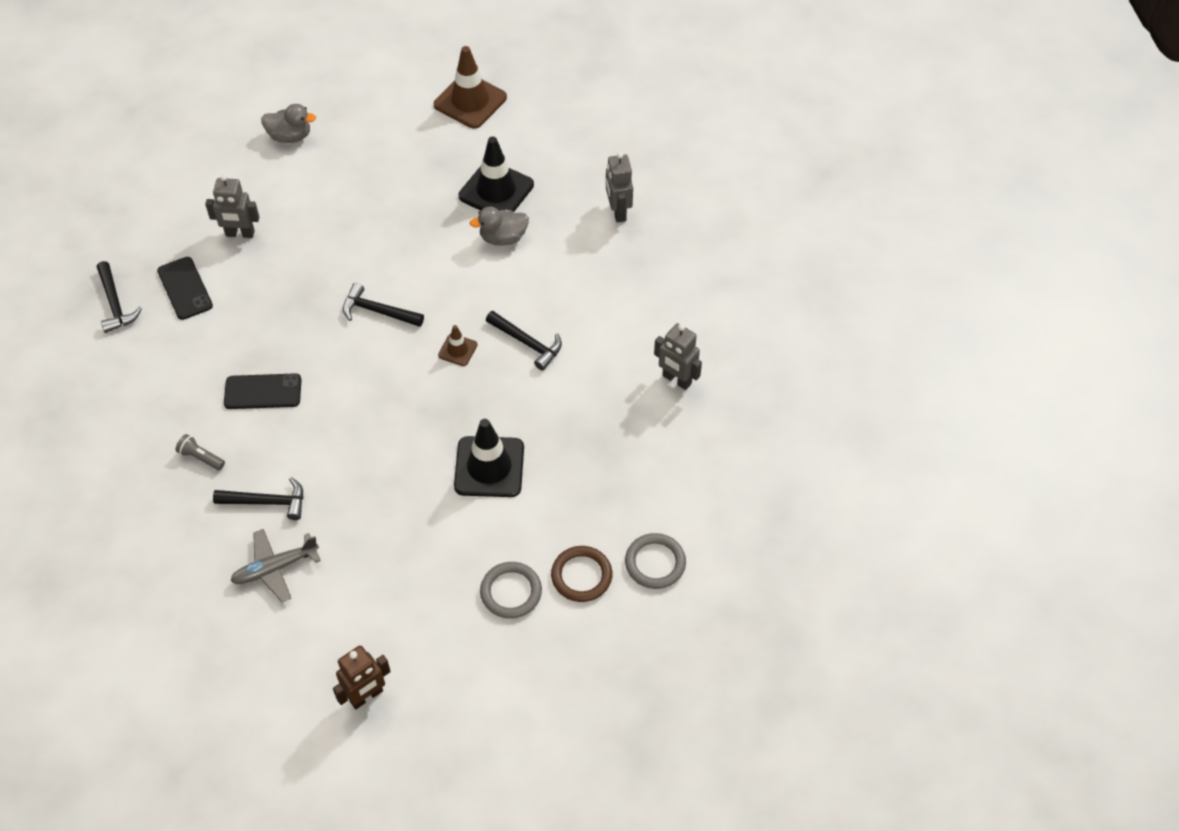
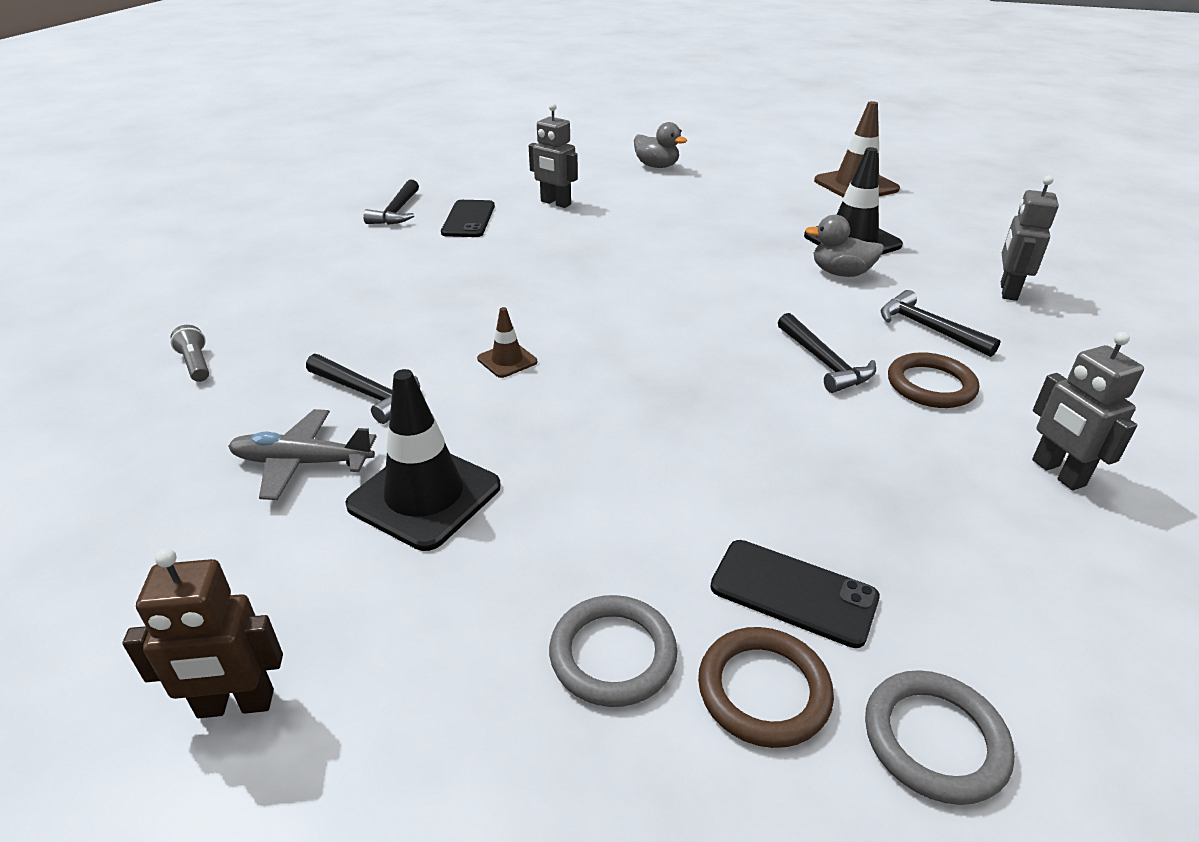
camera: 30 degrees right, 20 degrees down
(201, 457) = (343, 331): grey flashlight -> grey flashlight (196, 364)
(263, 392) = (465, 304): black phone -> black phone (793, 592)
(378, 311) = (649, 285): black hammer -> black hammer (928, 328)
(457, 350) = (724, 341): brown traffic cone -> brown traffic cone (507, 360)
(489, 467) = (689, 467): black traffic cone -> black traffic cone (424, 496)
(595, 336) = (931, 385): none -> brown ring

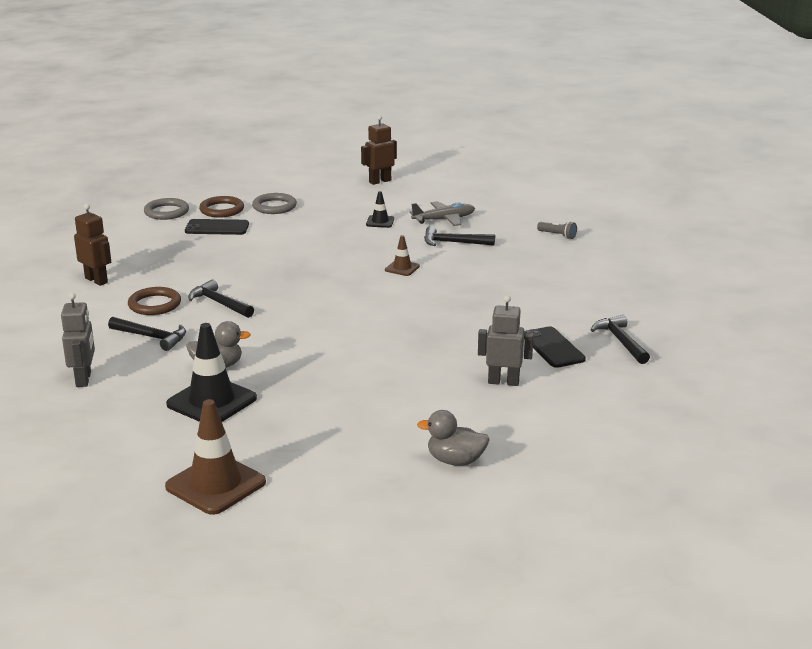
camera: 155 degrees right, 10 degrees down
(424, 496) = (380, 222): black traffic cone -> black traffic cone, size x0.50
(1057, 473) = (96, 280): grey robot -> brown robot

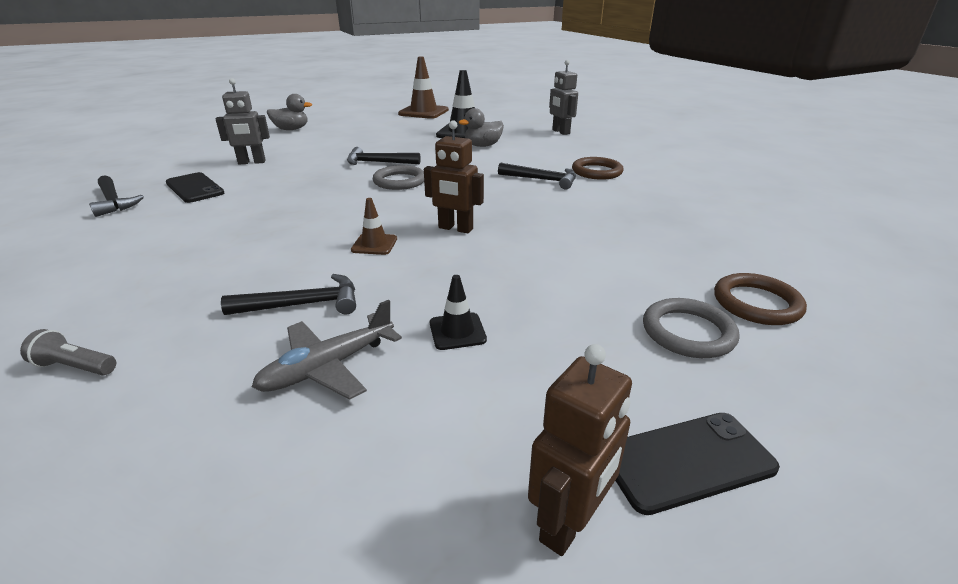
camera: 160 degrees right, 5 degrees up
(96, 280) = (688, 181): brown robot -> brown robot (455, 228)
(151, 337) = (557, 153): black hammer -> black hammer (378, 163)
(166, 212) = (822, 280): grey ring -> grey ring (399, 181)
(217, 228) = (696, 264): black phone -> black phone (687, 461)

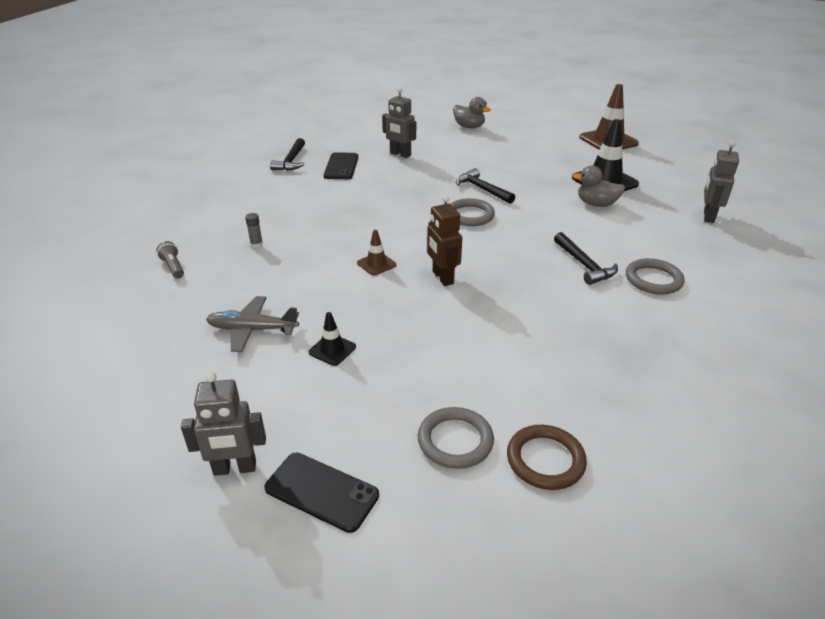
camera: 45 degrees right, 5 degrees up
(188, 287) = (256, 244): none -> grey glue stick
(303, 304) = (288, 286): black hammer -> none
(569, 523) = (235, 468): brown robot -> grey robot
(597, 172) = (653, 279): brown ring -> grey ring

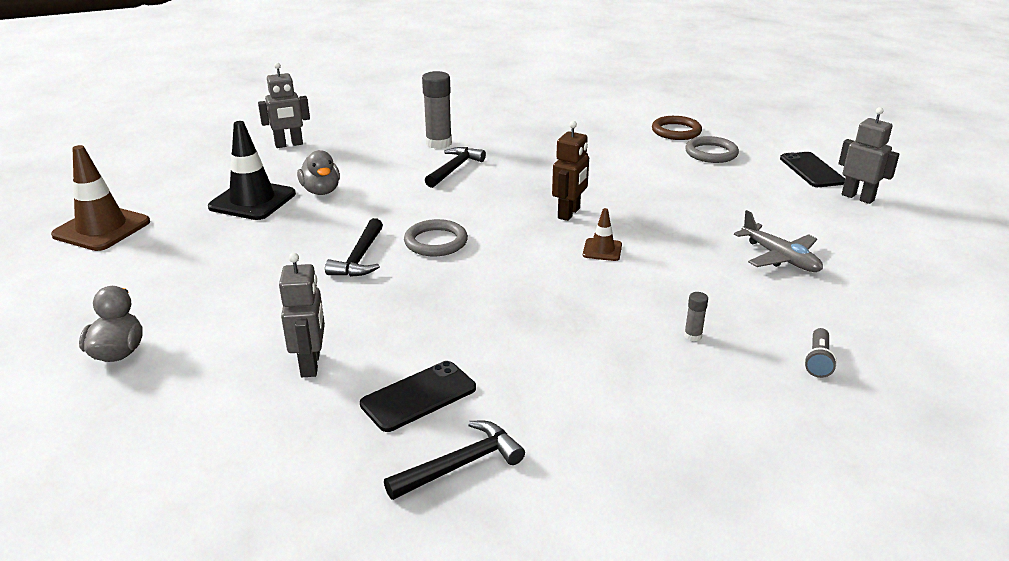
camera: 130 degrees left, 5 degrees down
(332, 350) = (728, 216): black traffic cone -> none
(653, 279) = (438, 143): grey ring -> grey glue stick

